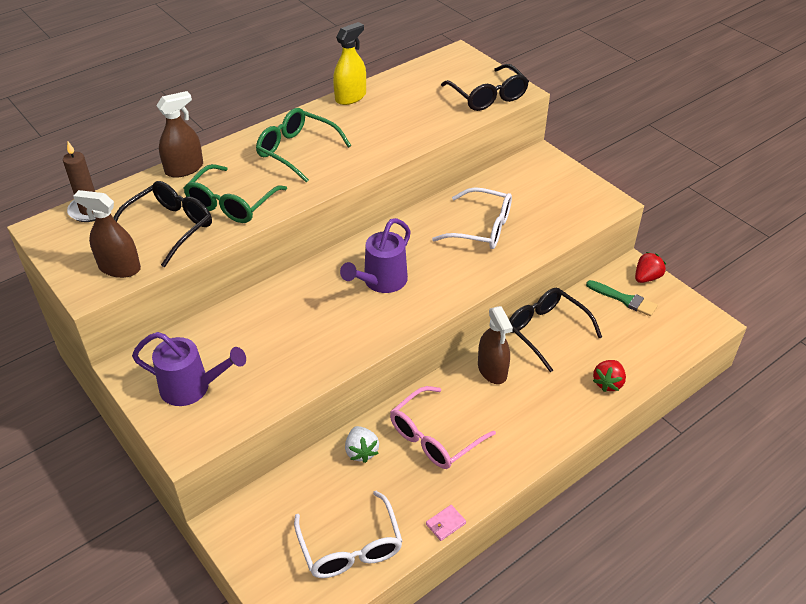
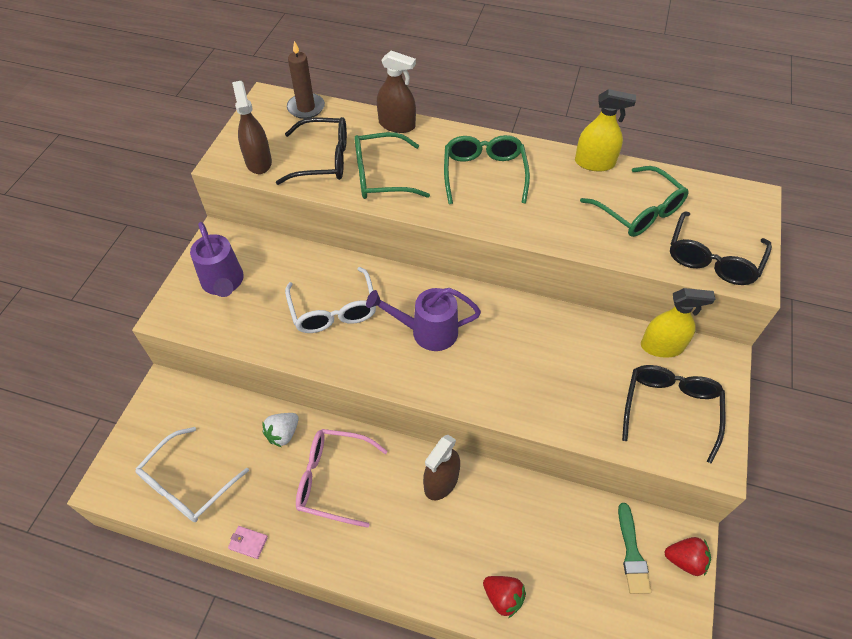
camera: 55 degrees right, 10 degrees up
(416, 103) = (639, 211): none -> green glasses
(482, 228) = (564, 367): white glasses -> white glasses (333, 310)
(508, 175) = (661, 346): none -> yellow spray bottle
(546, 331) = (526, 501): black glasses -> black glasses (670, 409)
(608, 383) = (503, 597): red strawberry -> red strawberry turned 135 degrees counterclockwise

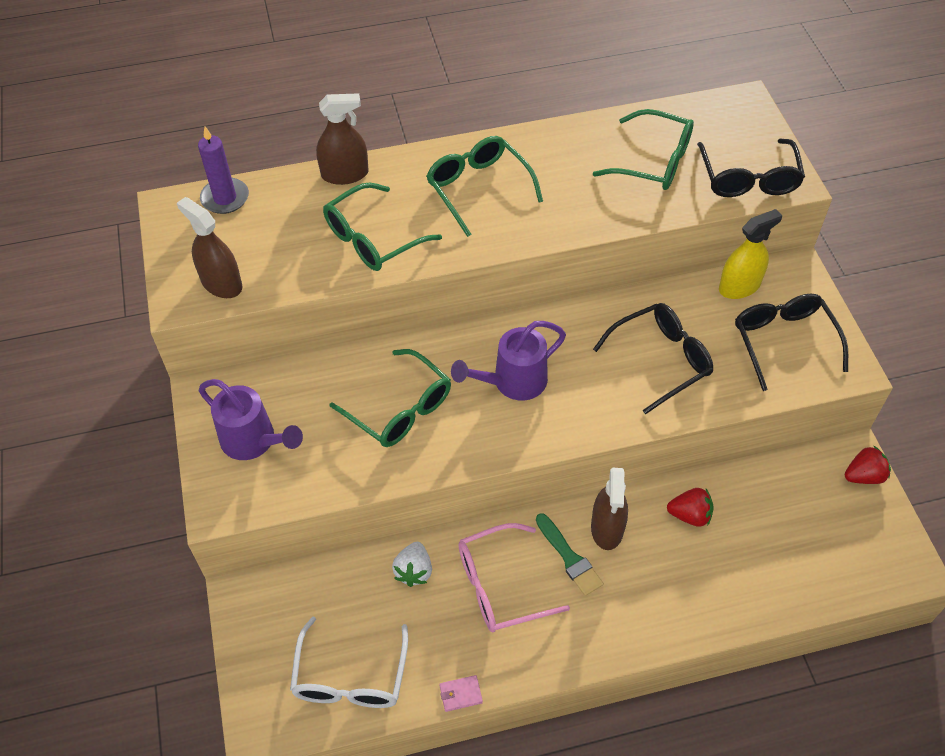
camera: 30 degrees left, 0 degrees up
(306, 108) = (225, 198): brown candle -> purple candle
(323, 160) = (295, 248): black glasses -> black glasses (661, 360)
(333, 310) = (400, 409): white glasses -> green glasses
(503, 597) = (735, 598): red strawberry -> red strawberry (690, 515)
(594, 163) = (578, 129): yellow spray bottle -> none
(632, 553) = (818, 495): green brush -> green brush (569, 558)

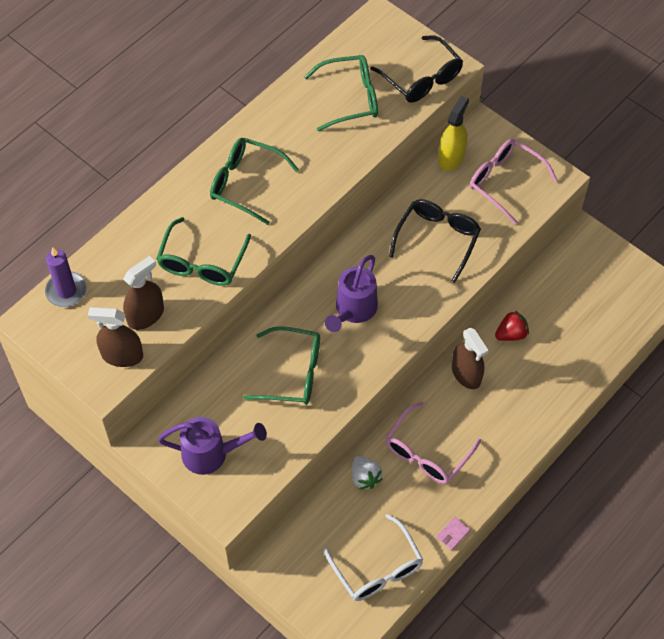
camera: 35 degrees left, 5 degrees up
(345, 174) = (140, 224): brown spray bottle -> brown spray bottle (145, 315)
(569, 558) = (457, 407): green brush -> none
(783, 341) = (505, 182): black glasses -> pink glasses
(863, 476) = (598, 244): red strawberry -> none

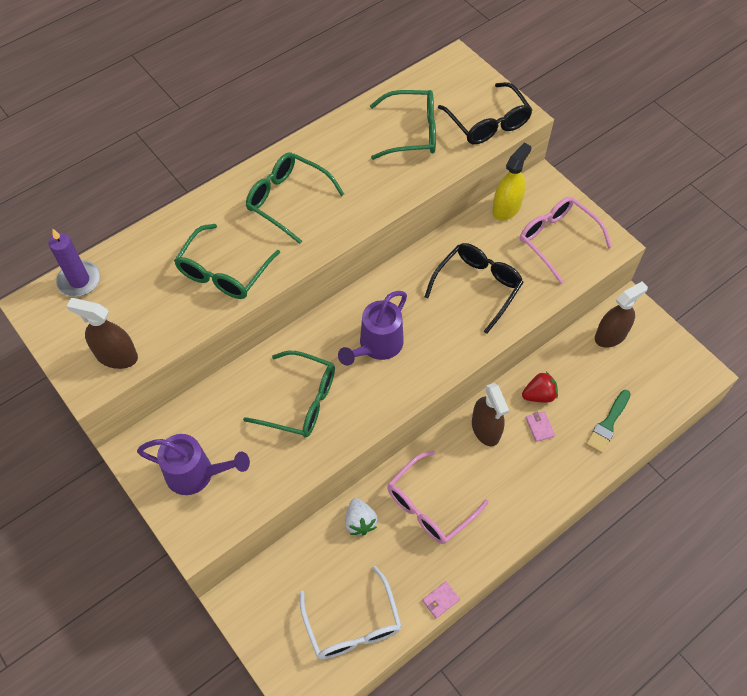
camera: 10 degrees right, 0 degrees up
(145, 315) = (152, 318): brown spray bottle -> brown spray bottle (610, 335)
(516, 364) = (539, 427): none -> pink wallet
(580, 351) = (608, 424): none -> green brush

